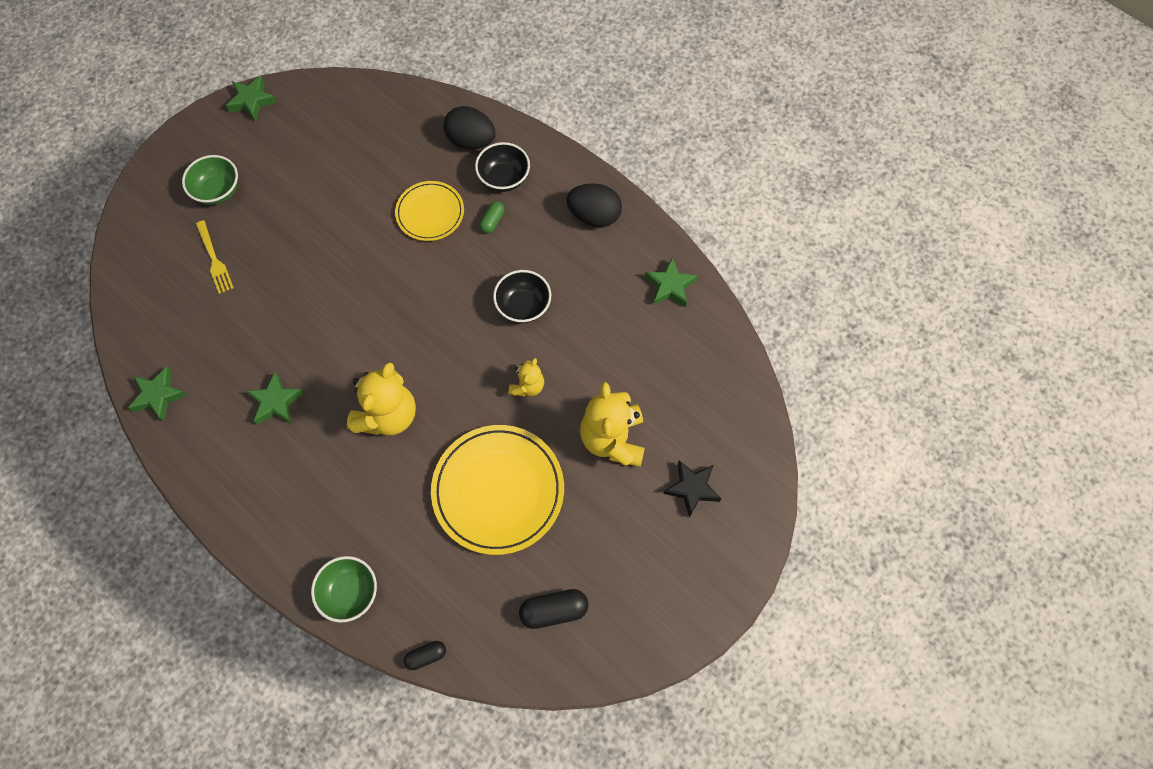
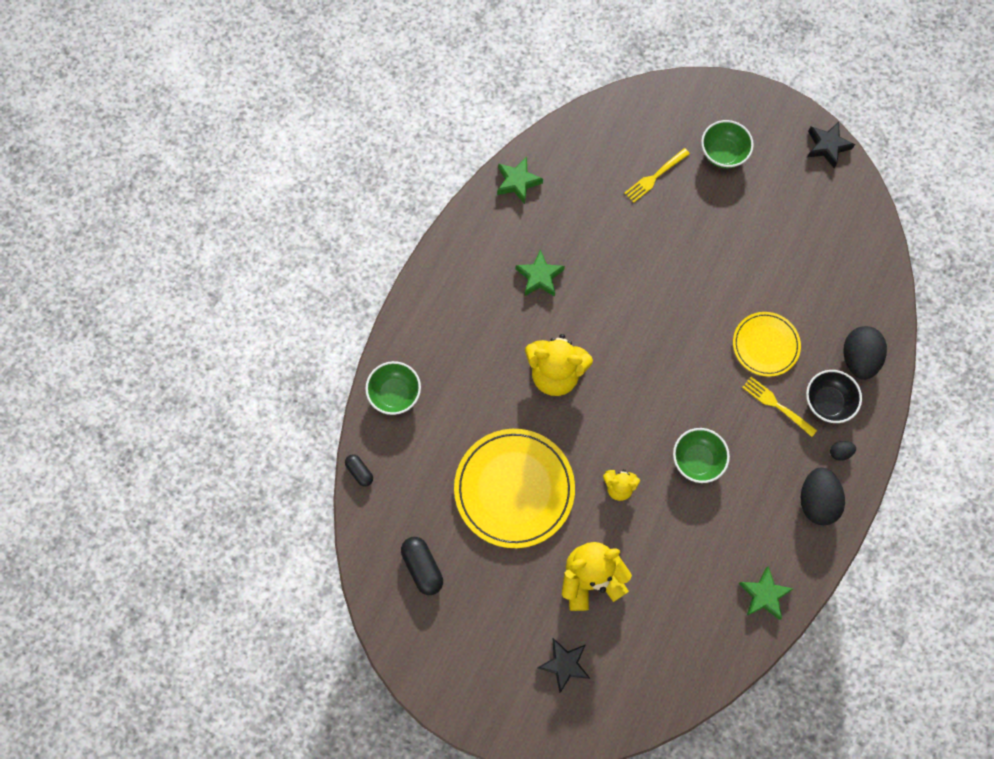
camera: 75 degrees right, 5 degrees up
(252, 101) = (827, 146): green star -> black star
(492, 221) = (776, 405): green capsule -> yellow fork
(523, 306) = (697, 460): black bowl -> green bowl
(555, 183) = (839, 452): none -> black egg

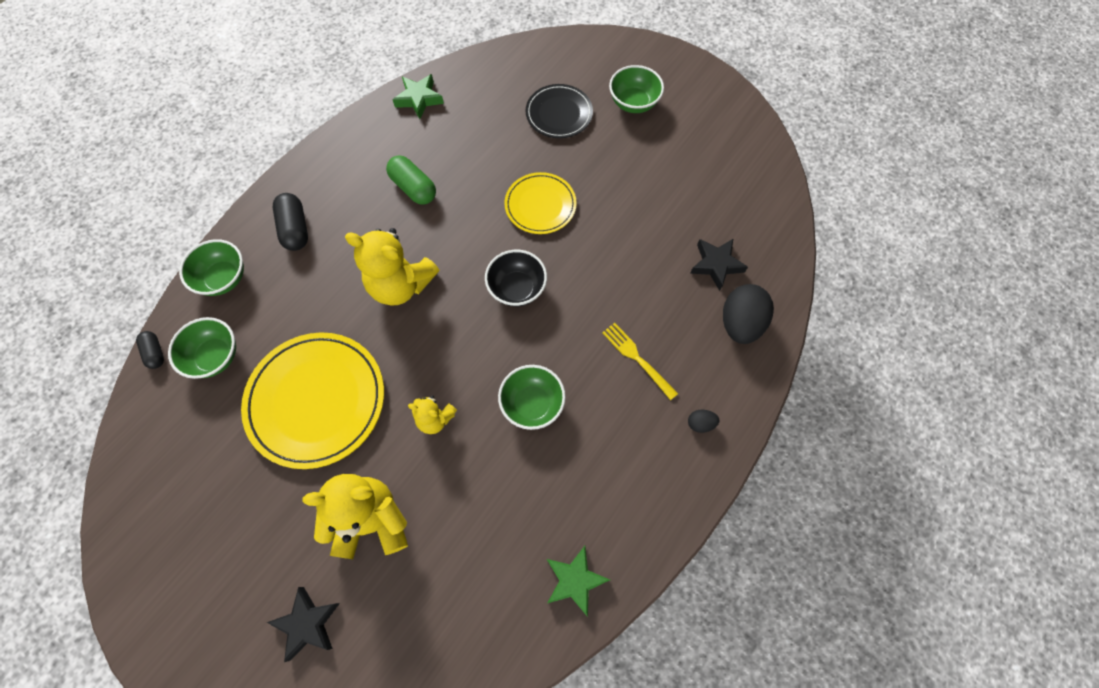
camera: 10 degrees right, 5 degrees down
(413, 466) = (215, 356): none -> green bowl
(422, 567) = (183, 471): black capsule -> black capsule (295, 229)
(539, 276) = (413, 188): green star -> green capsule
(655, 176) = (559, 114): yellow fork -> black plate
(765, 345) = (638, 293): yellow plate -> yellow plate (540, 205)
(816, 500) = (662, 475): black egg -> none
(827, 146) = (743, 111): black star -> black star (716, 265)
(827, 402) = (696, 365): black bowl -> black bowl (517, 288)

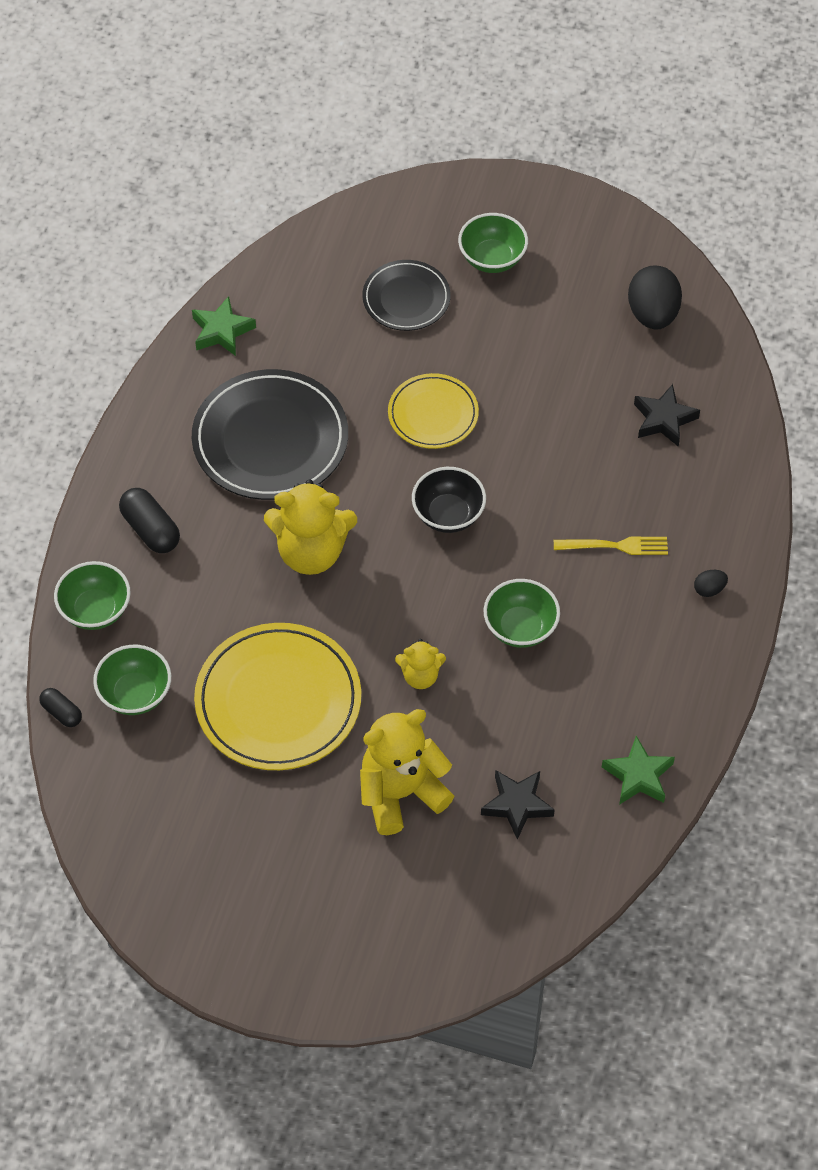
camera: 20 degrees left, 10 degrees down
(307, 623) = (382, 904): black star -> black star (517, 805)
(413, 188) = (270, 440): green capsule -> black plate
(637, 358) = (615, 546): yellow fork -> yellow fork turned 150 degrees clockwise
(740, 323) = (714, 474): black egg -> black egg (653, 314)

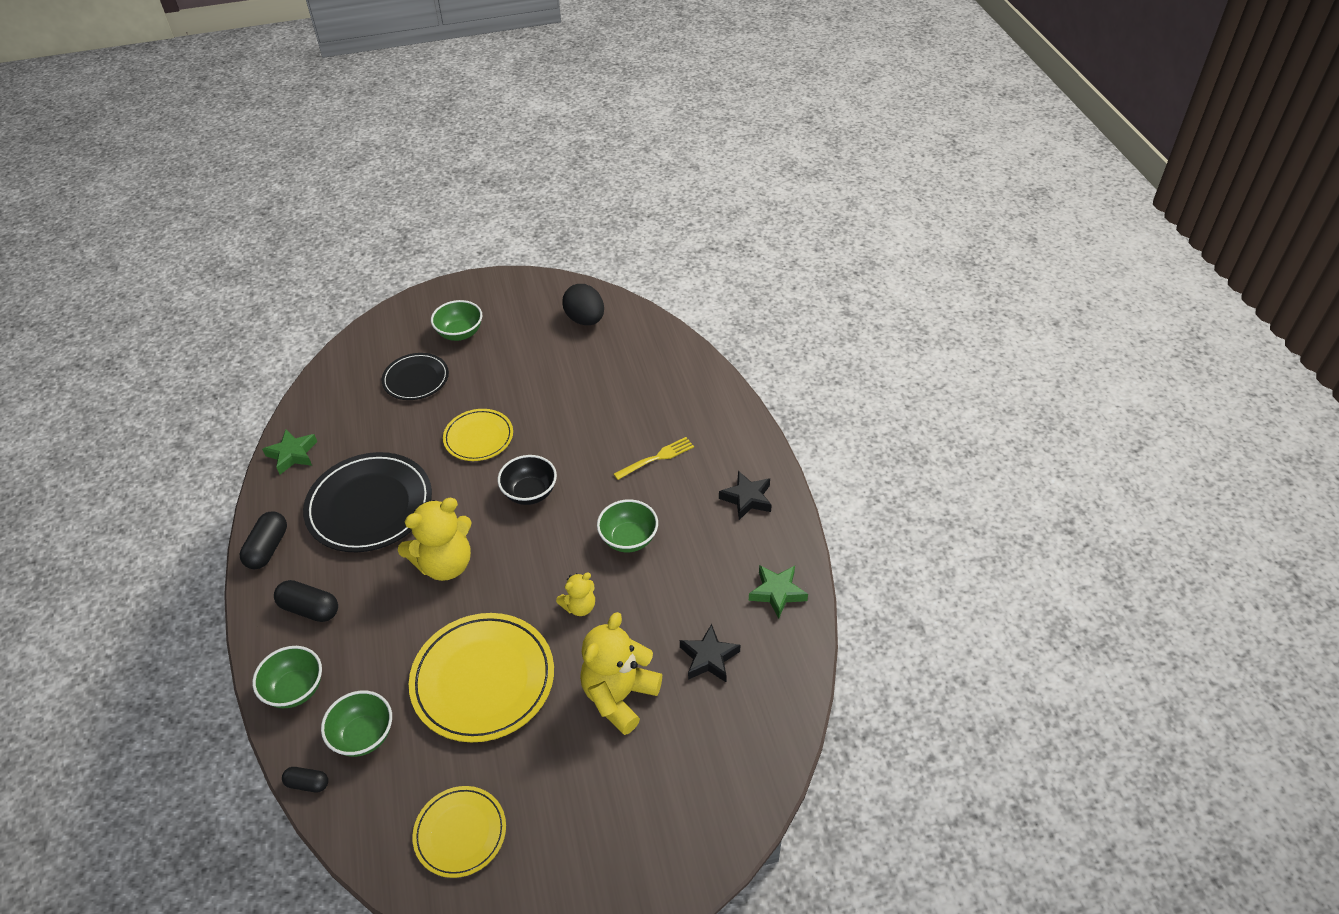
camera: 30 degrees left, 10 degrees down
(142, 436) = (268, 548): none -> black capsule
(173, 838) = (460, 833): none -> yellow plate
(664, 419) = (634, 372): black star -> black star (747, 498)
(709, 589) = (735, 454): black egg -> none

